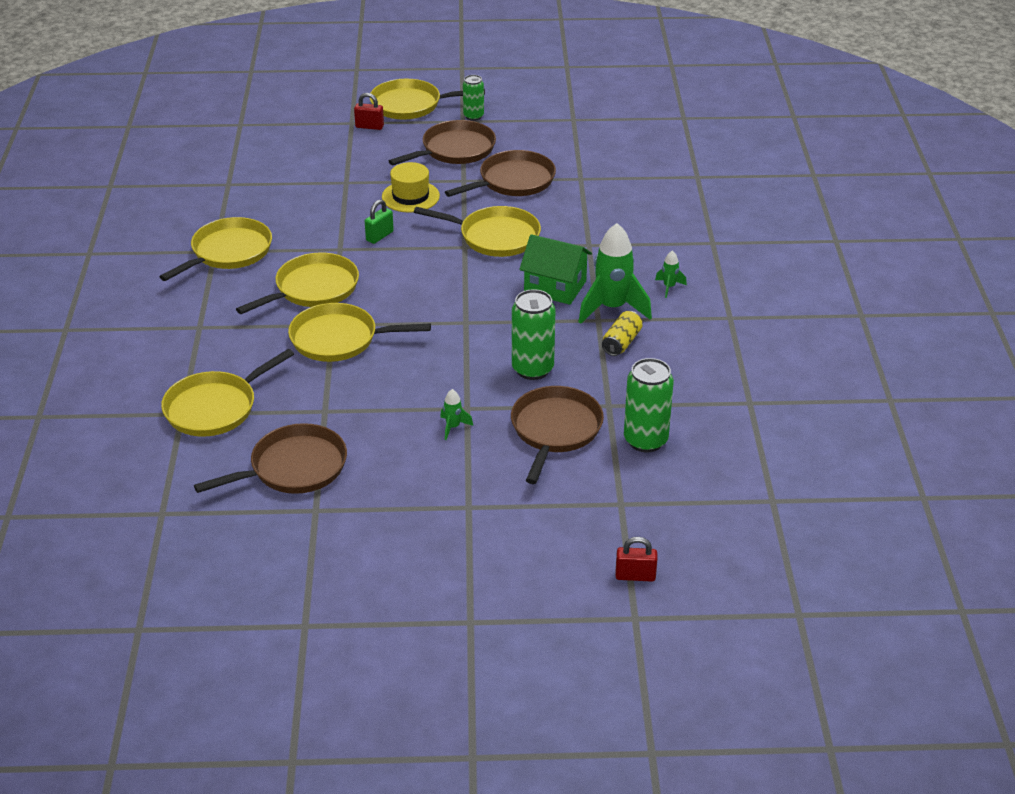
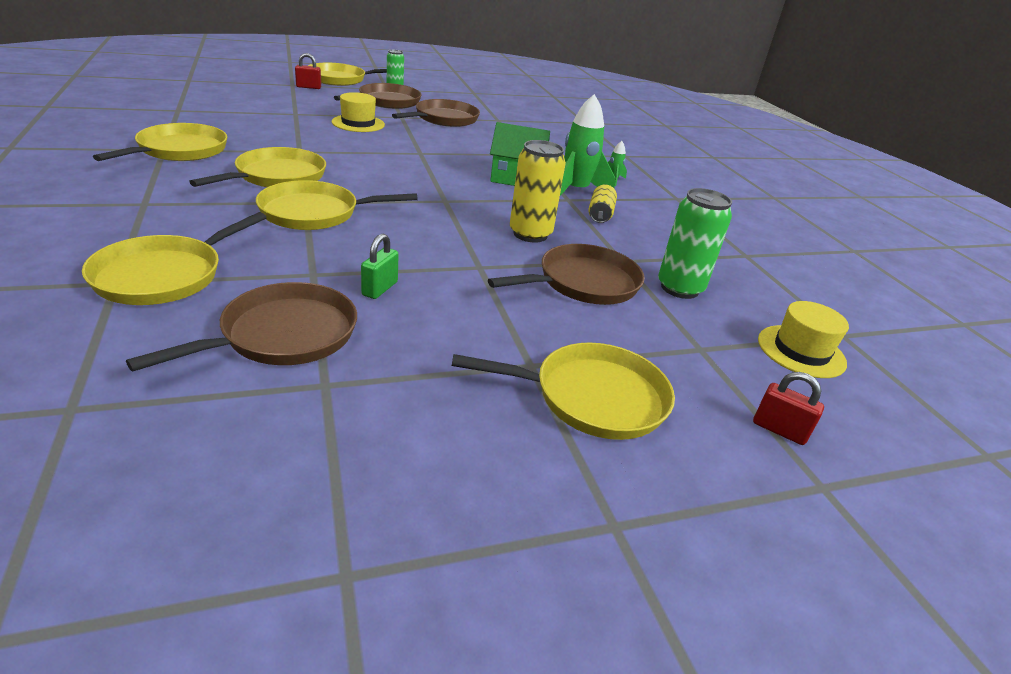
camera: 20 degrees left, 5 degrees down
(379, 236) = (337, 144): green padlock -> green padlock (380, 289)
(453, 427) = (472, 284): green rocket -> none
(495, 237) = (445, 148): yellow pan -> yellow pan (593, 397)
(532, 369) = (530, 234): green can -> yellow can
(555, 430) = (584, 283): brown pan -> brown pan turned 60 degrees clockwise
(635, 576) = (779, 430): red padlock -> red padlock turned 45 degrees clockwise
(714, 513) = (801, 351): none -> yellow hat

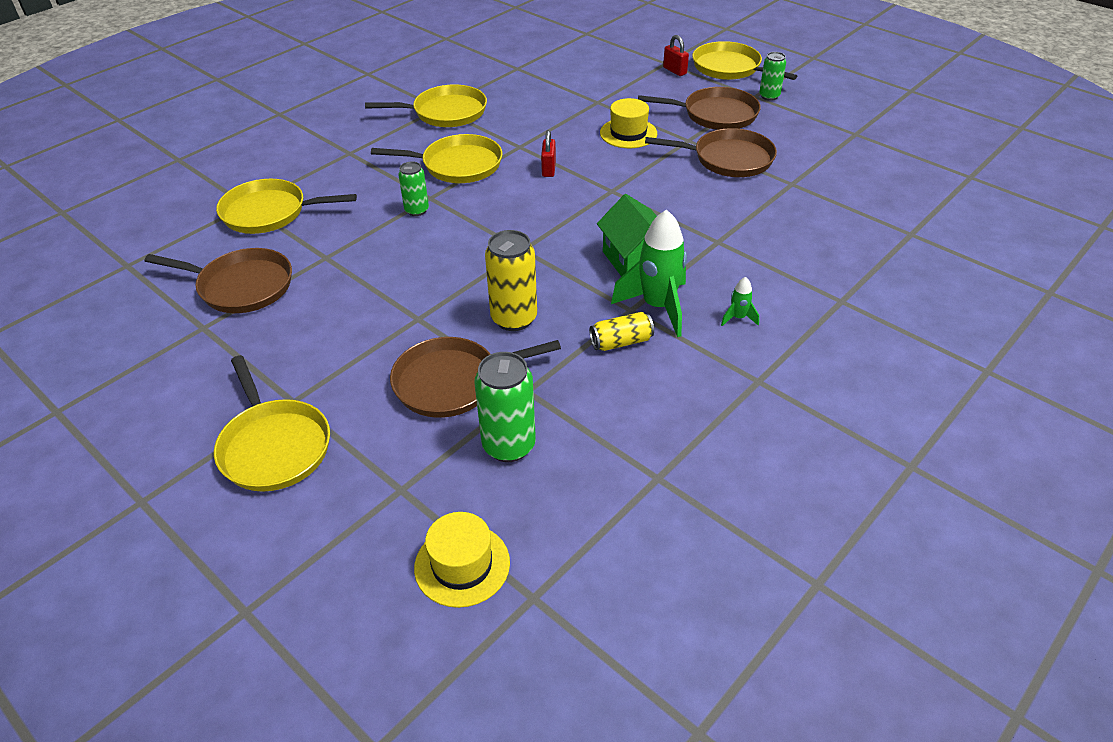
camera: 65 degrees right, 10 degrees up
(314, 213) = (416, 210): yellow pan -> green can
(380, 289) = (334, 291): green padlock -> none
(584, 283) = (452, 382): brown pan -> brown pan turned 135 degrees clockwise
(779, 430) = (307, 569): red padlock -> red padlock (549, 169)

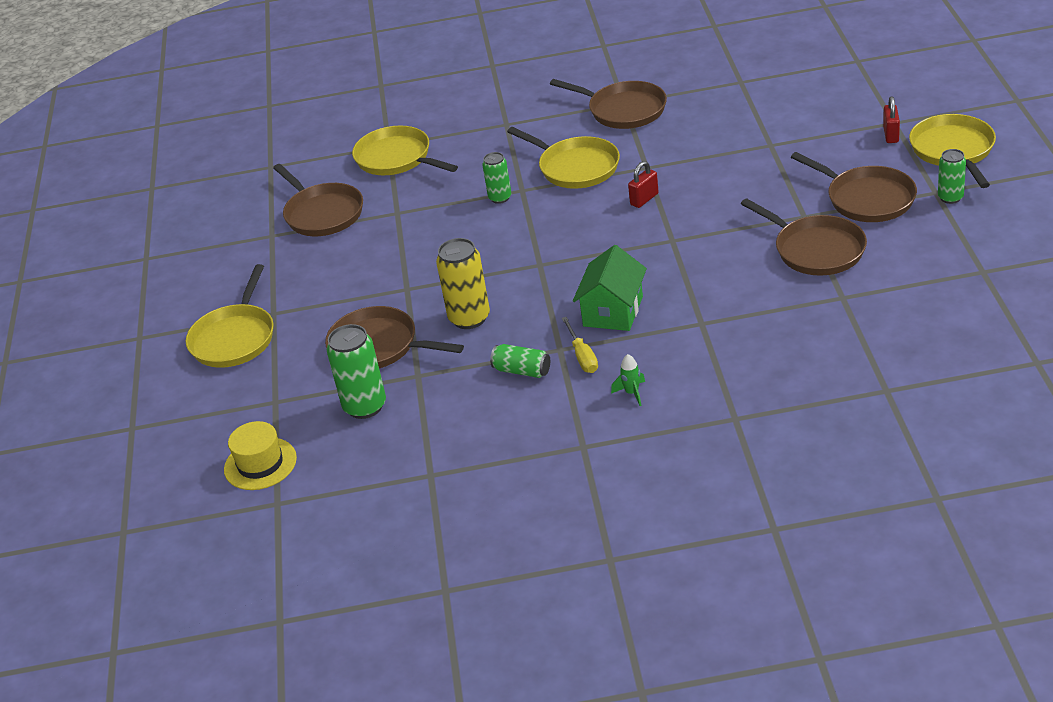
camera: 45 degrees right, 5 degrees down
(446, 112) = (624, 110): yellow pan -> brown pan
(621, 342) = (522, 371): yellow can -> green can
(628, 133) = (757, 189): yellow hat -> none
(658, 307) = (582, 356): green rocket -> yellow screwdriver

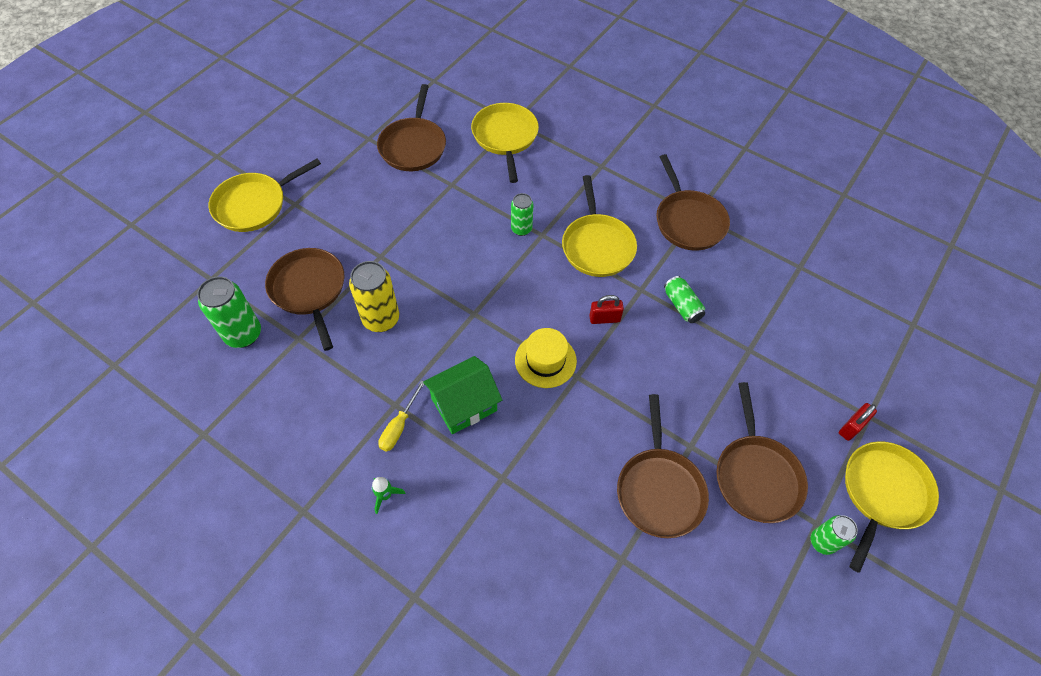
camera: 35 degrees right, 20 degrees up
(260, 464) = (145, 322): yellow hat -> yellow hat (545, 360)
(522, 371) = (353, 400): green can -> green can (682, 305)

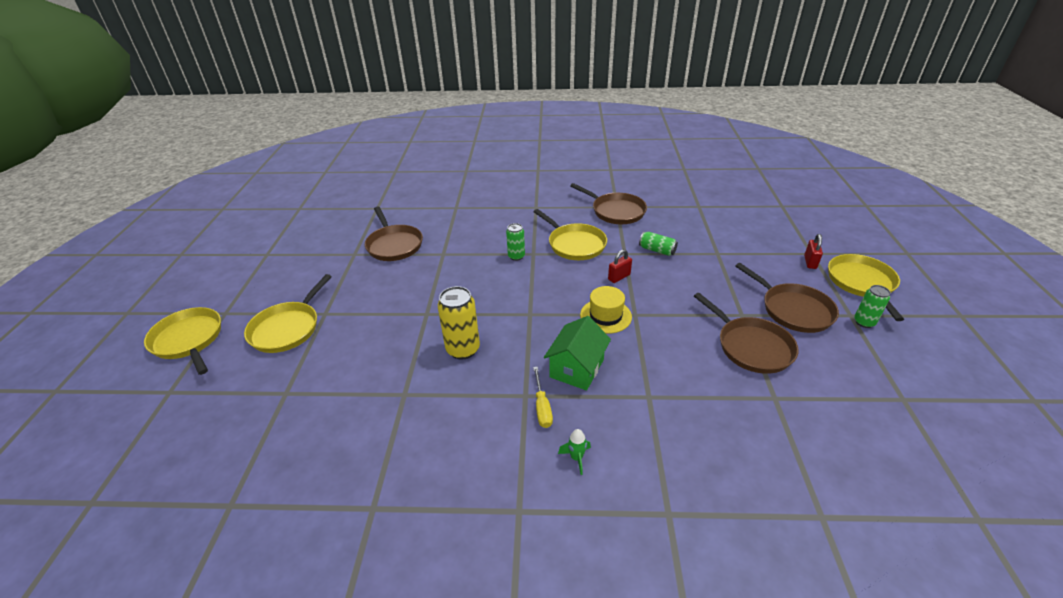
camera: 30 degrees left, 20 degrees down
(243, 334) = (350, 415): green can -> none
(309, 290) = (385, 359): brown pan -> none
(505, 137) = (457, 217): yellow pan -> yellow pan (188, 340)

